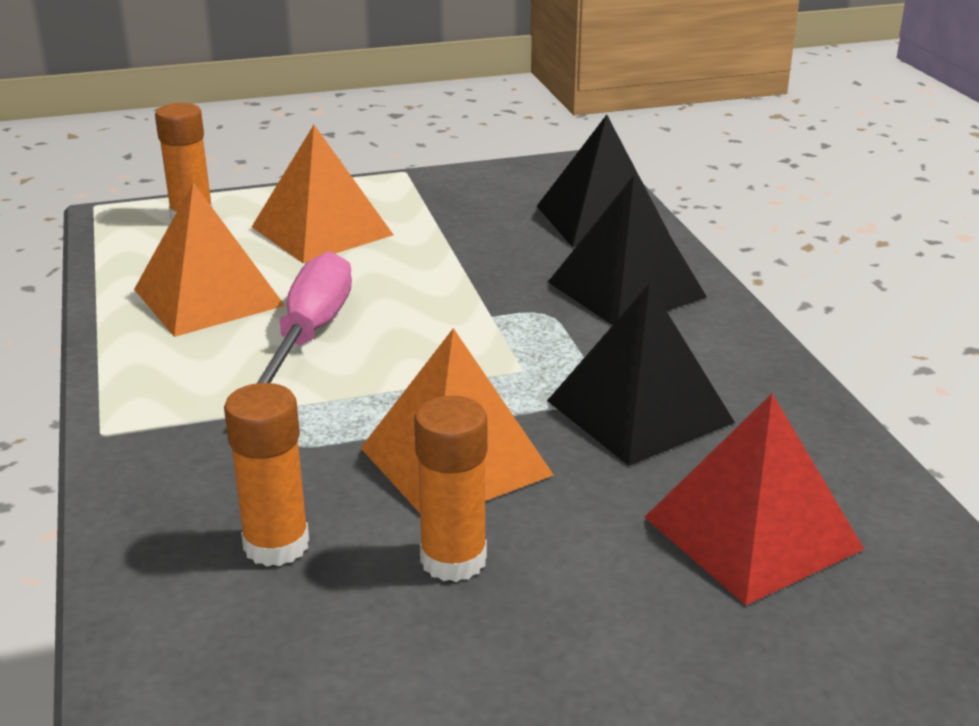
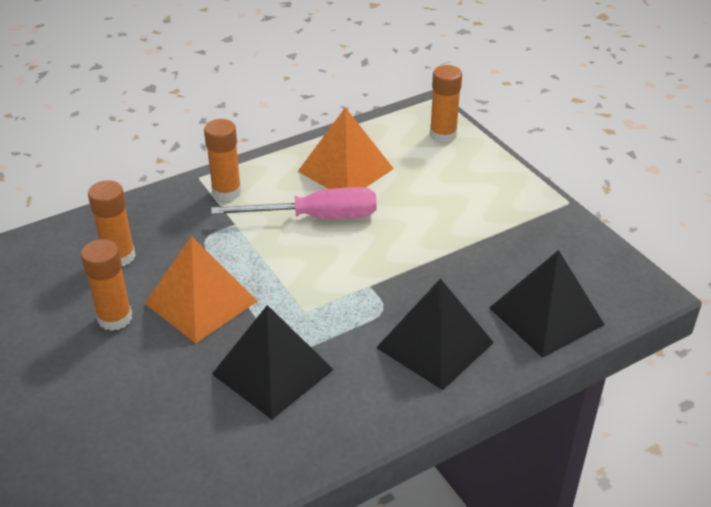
camera: 75 degrees right, 10 degrees up
(172, 408) = (226, 192): none -> orange glue stick
(322, 231) = (452, 189): orange pyramid -> none
(752, 532) = (154, 436): red pyramid -> none

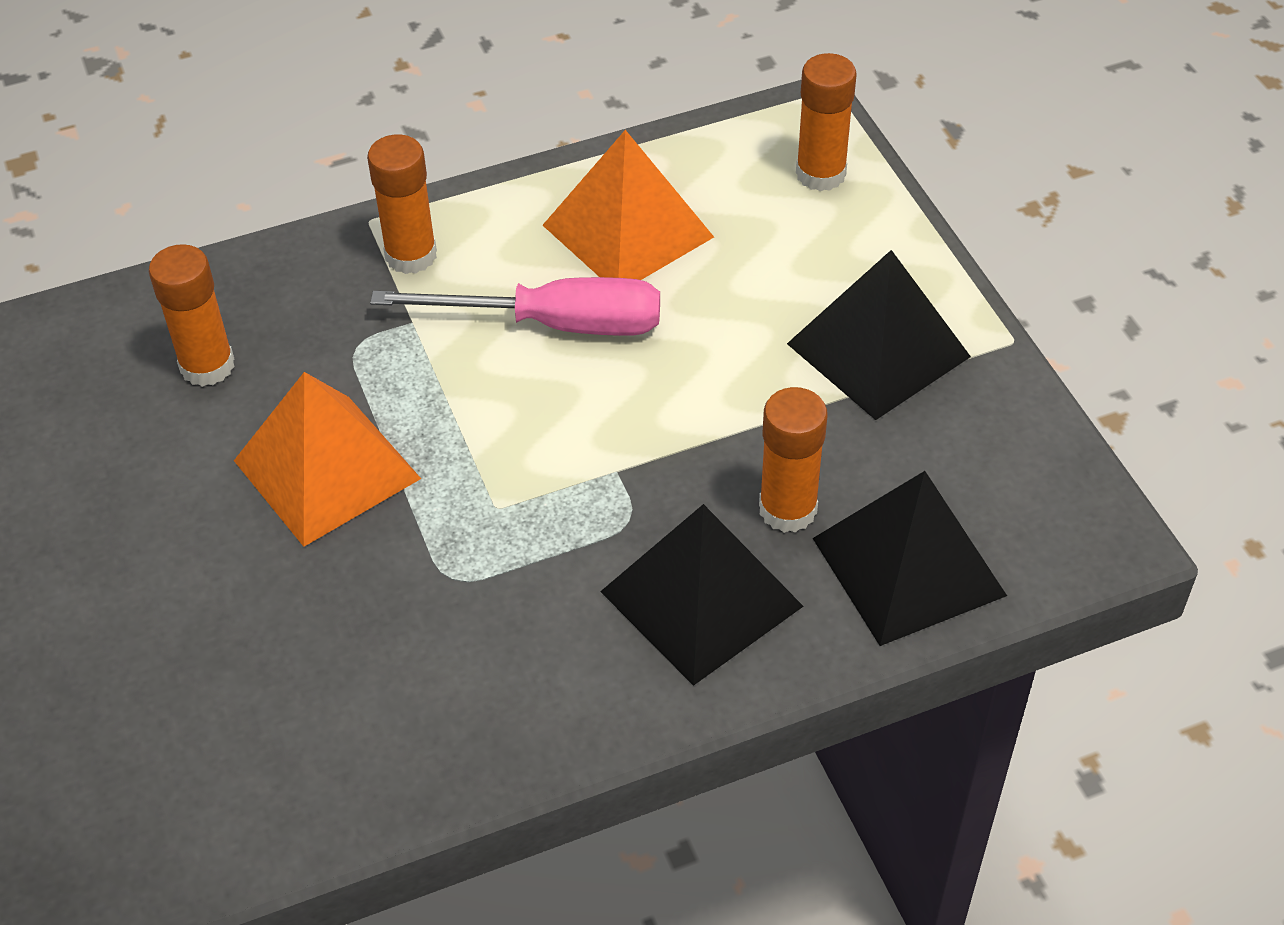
camera: 10 degrees right, 10 degrees up
(115, 318) = (181, 483): orange glue stick -> orange glue stick (787, 509)
(273, 371) = (419, 615): black pyramid -> black pyramid (878, 350)

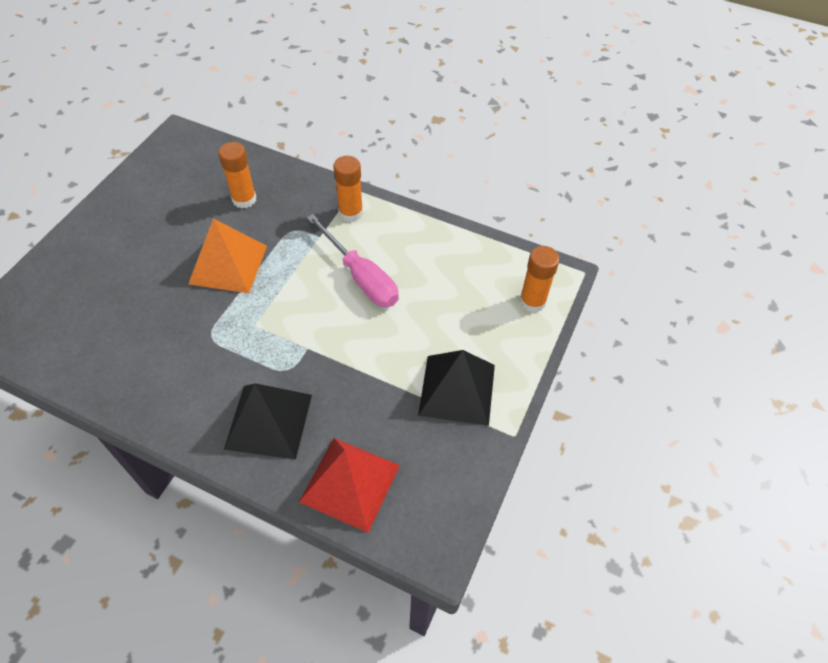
camera: 45 degrees right, 5 degrees up
(628, 230) = (432, 264): orange pyramid -> none
(787, 509) = (341, 418): orange glue stick -> none
(908, 566) = (350, 483): black pyramid -> red pyramid

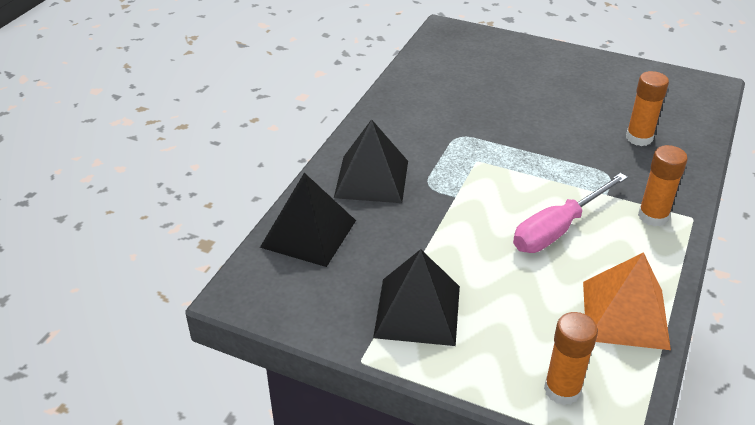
camera: 90 degrees right, 15 degrees down
(228, 264) = (547, 137): orange pyramid -> orange pyramid (625, 314)
(350, 483) = (308, 233): red pyramid -> black pyramid

